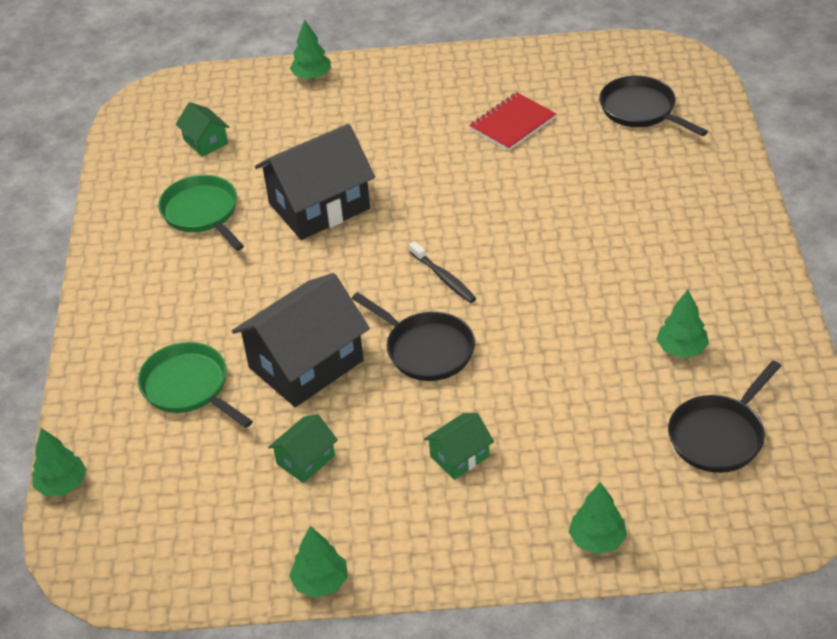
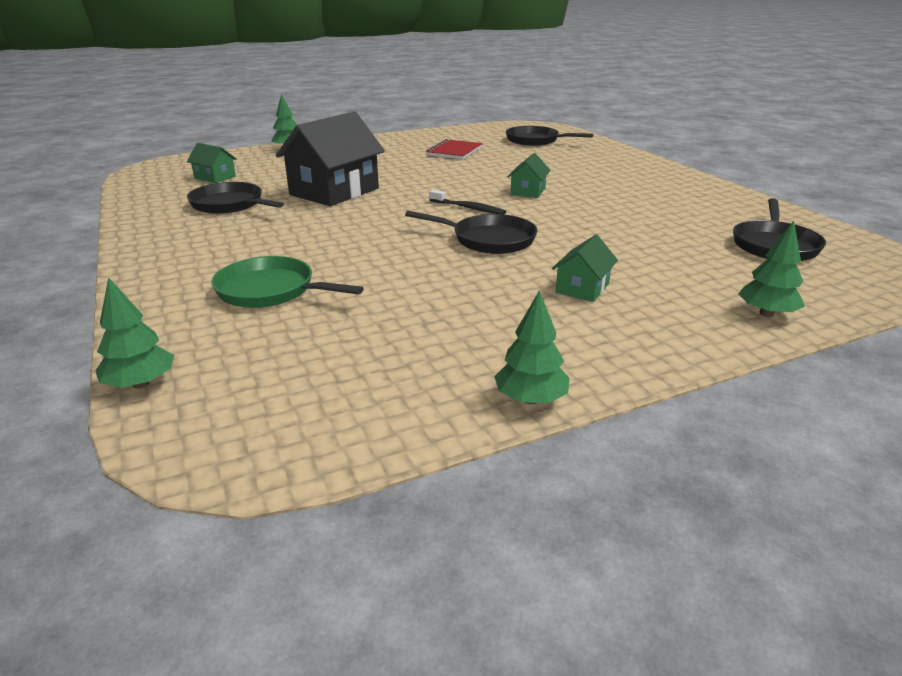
camera: 25 degrees left, 15 degrees down
(202, 213) = (230, 205): green pan -> black pan
(305, 460) = (433, 315): green house -> green house (528, 191)
(306, 364) = (385, 261): black house -> none
(681, 349) = (687, 214): green tree -> none

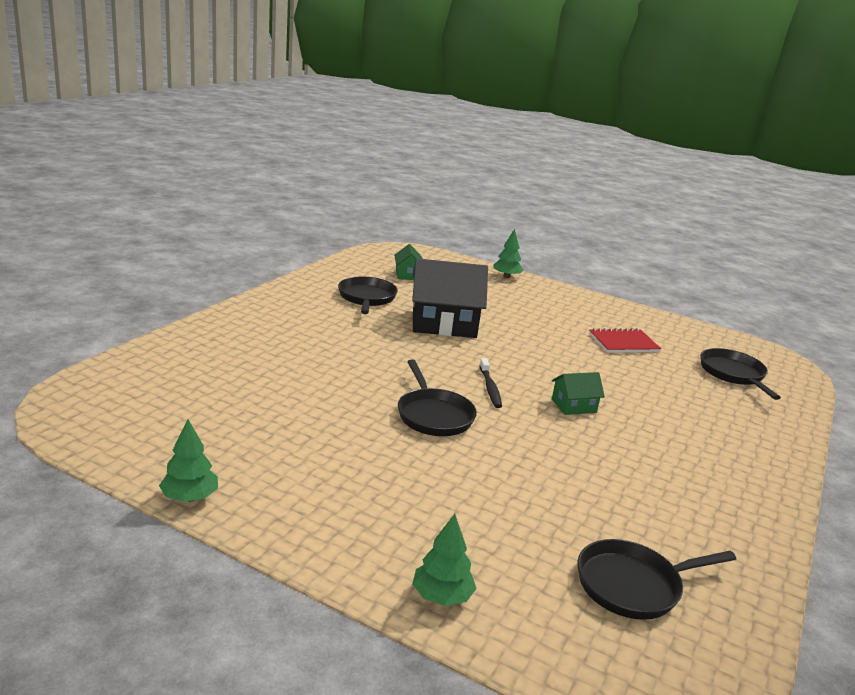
camera: 50 degrees right, 5 degrees down
(141, 384) = (111, 364): green tree -> none
(271, 291) = (251, 360): green pan -> none
(582, 288) = (387, 482): green house -> none

